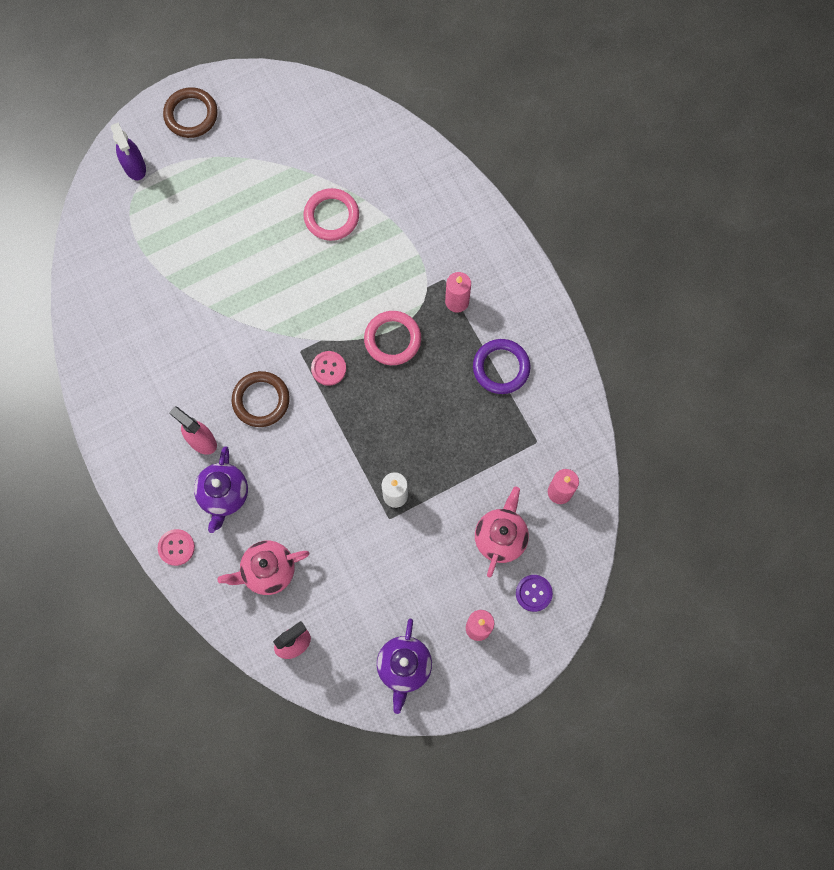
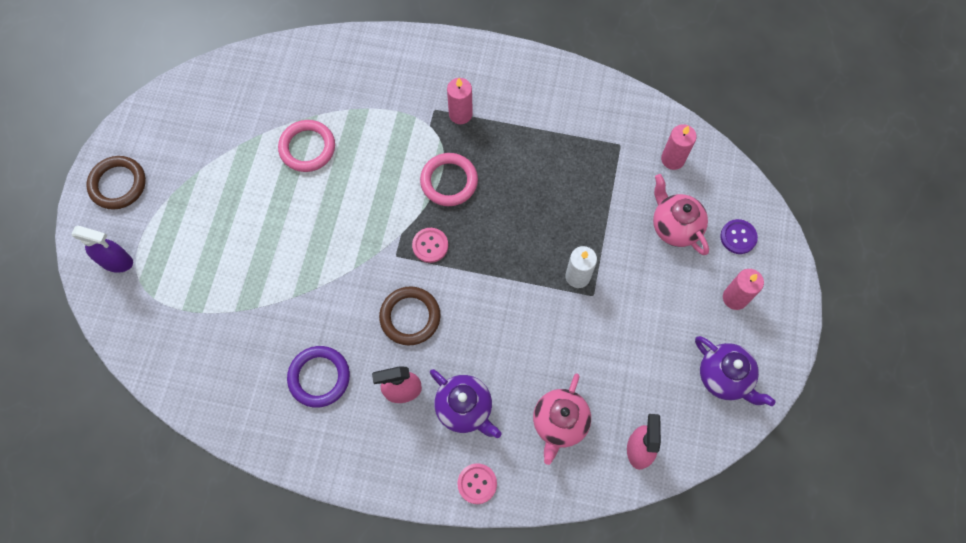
camera: 50 degrees left, 5 degrees down
(501, 368) = (540, 124): purple ring -> purple ring (319, 377)

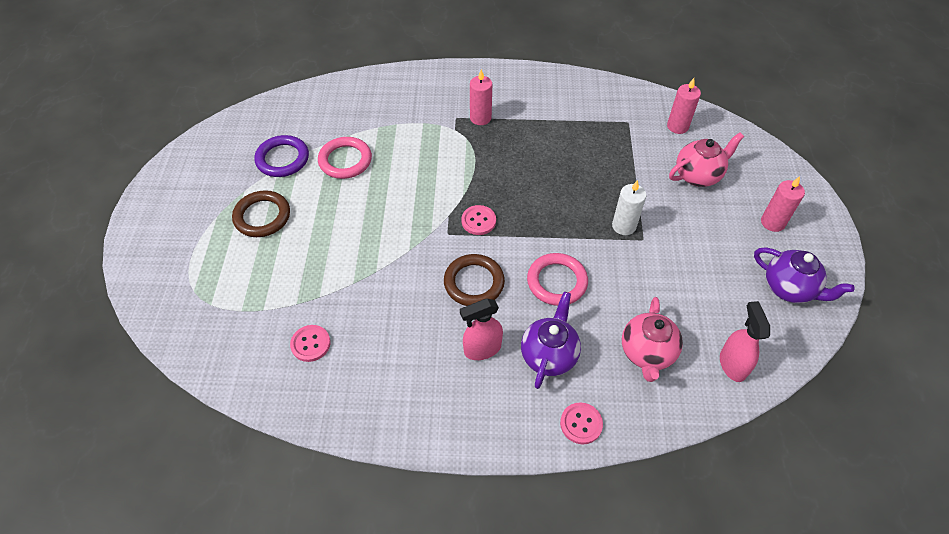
camera: 10 degrees left, 15 degrees down
(117, 261) = (169, 278): purple spray bottle -> none
(118, 184) = (164, 213): brown ring -> brown ring (262, 216)
(242, 357) = (310, 344): none -> pink button
(319, 377) = (394, 350): purple ring -> purple ring (282, 159)
(449, 181) = (483, 169): pink ring -> pink ring (557, 281)
(464, 409) = (549, 355): purple teapot -> purple teapot turned 105 degrees counterclockwise
(675, 227) = (698, 175): pink teapot -> pink teapot turned 105 degrees clockwise
(738, 237) = (756, 175): purple button -> none

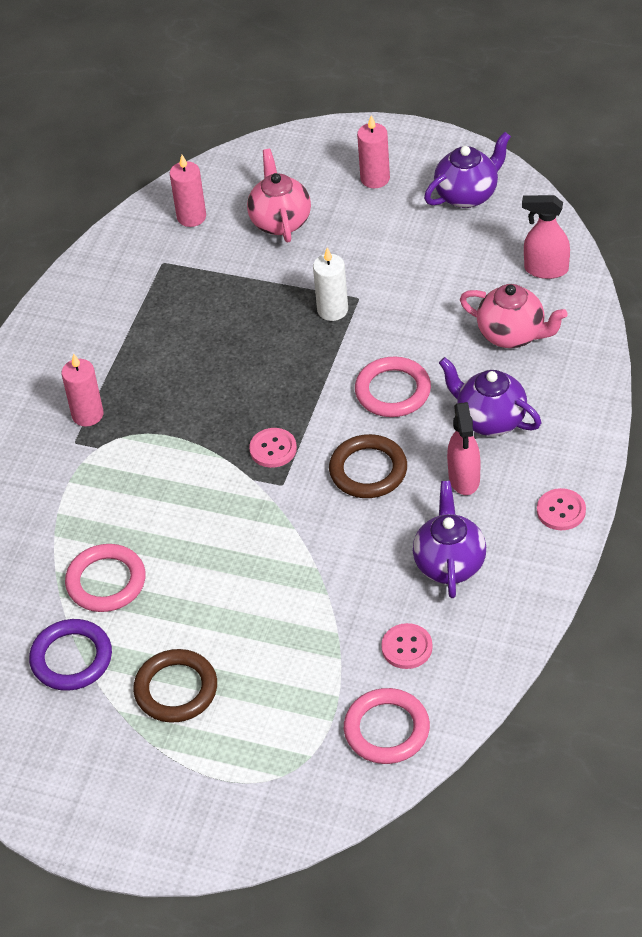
camera: 70 degrees left, 5 degrees down
(235, 347) = (387, 729): none -> pink ring
(394, 356) = (449, 564): none -> purple teapot
(581, 424) = (580, 410): pink button -> pink button (561, 511)

